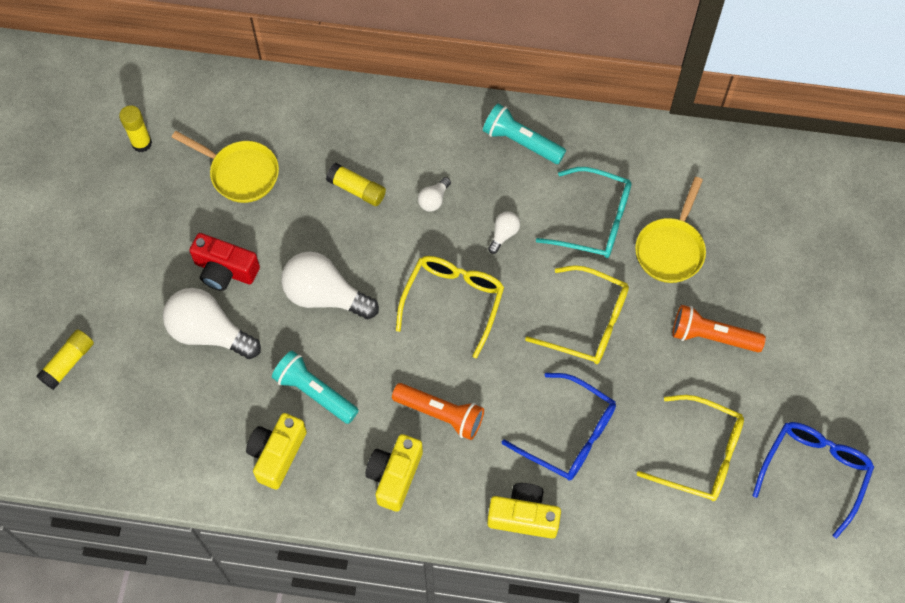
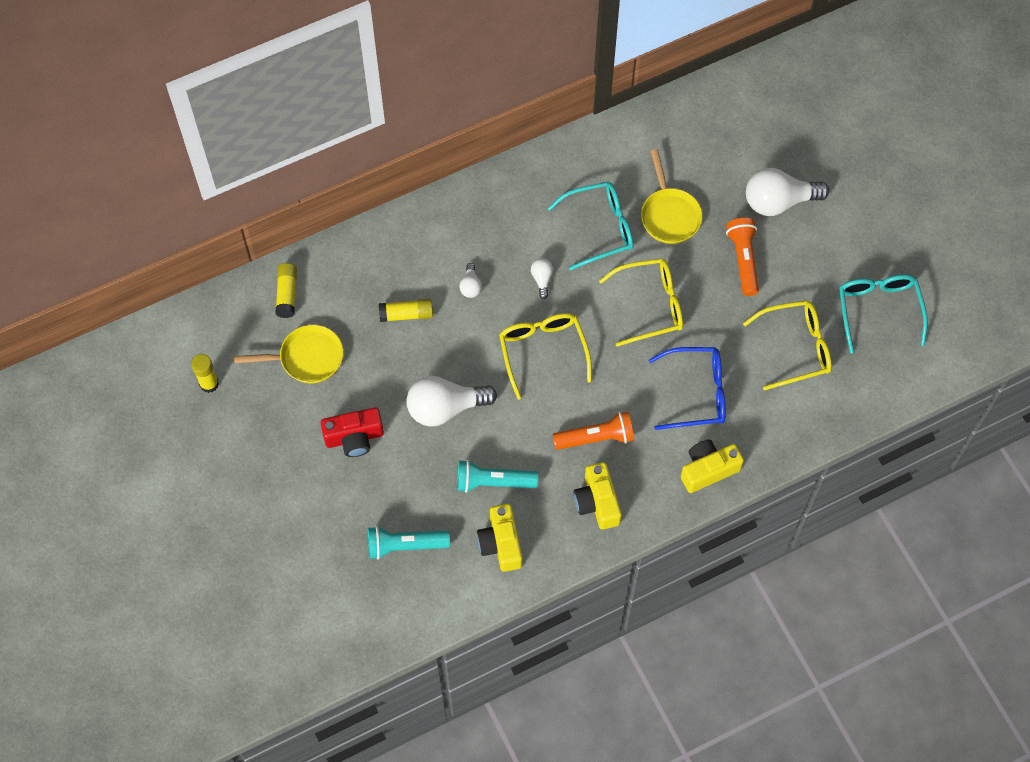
camera: 35 degrees left, 0 degrees up
(68, 362) = (289, 582): yellow glue stick -> yellow glue stick (287, 294)
(209, 332) = (379, 491): white light bulb -> white light bulb (778, 201)
(521, 142) = (502, 202): turquoise flashlight -> turquoise flashlight (405, 545)
(712, 336) = (743, 260): orange flashlight -> orange flashlight turned 105 degrees clockwise
(814, 472) = (878, 310): blue glasses -> turquoise glasses

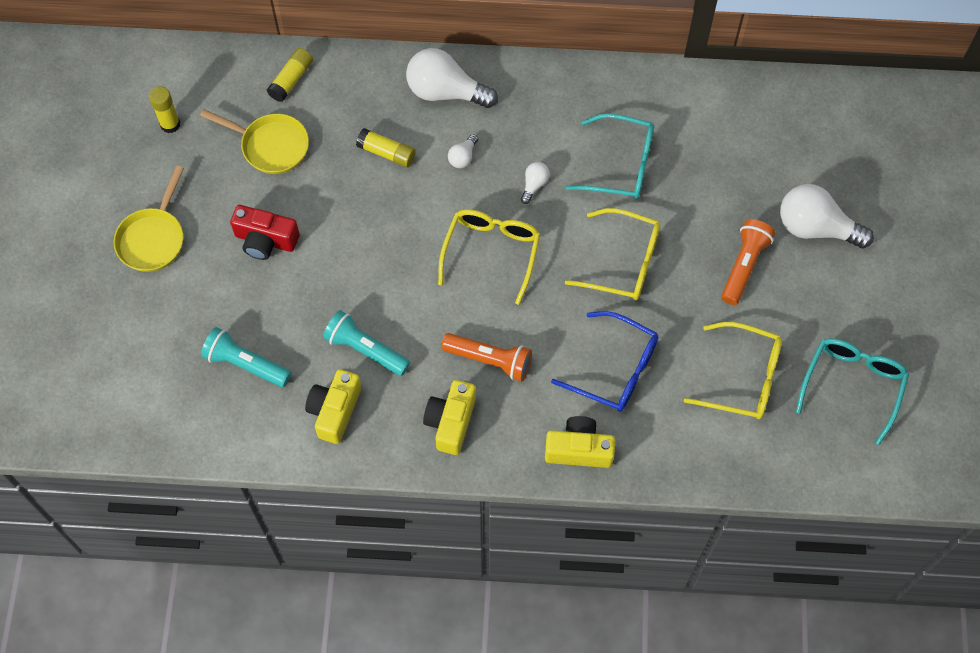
camera: 30 degrees right, 0 degrees up
(445, 408) = (366, 257): white light bulb -> white light bulb (445, 92)
(669, 215) = (697, 186): yellow pan -> yellow pan (153, 239)

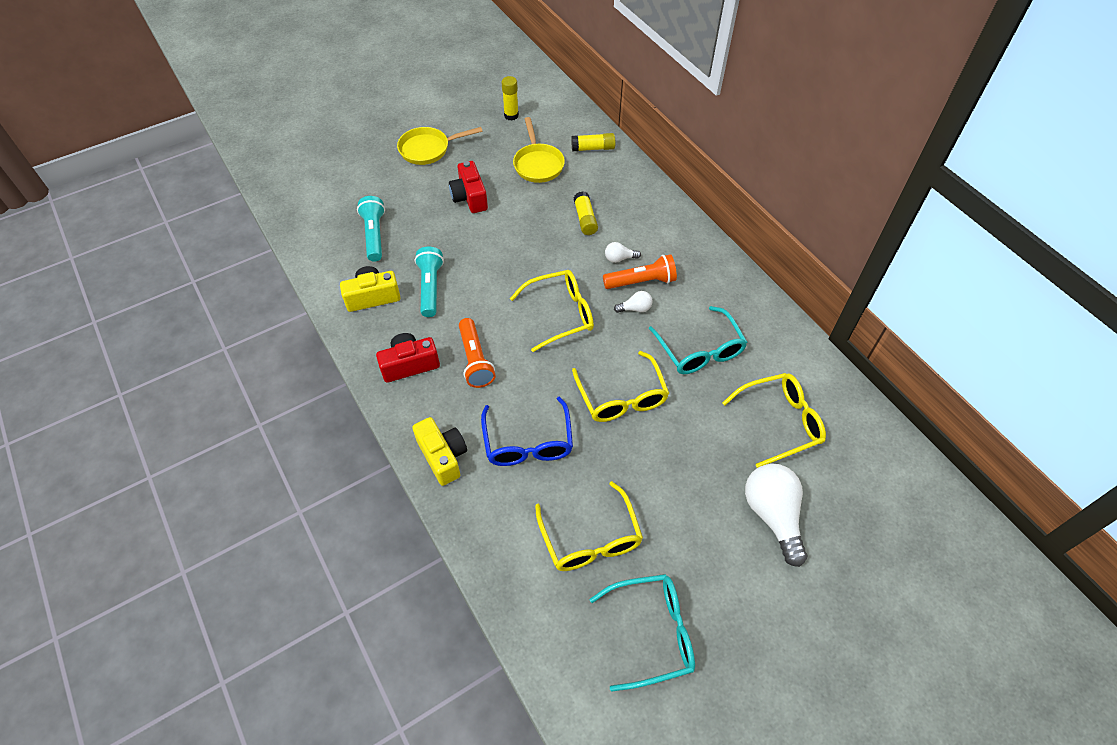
camera: 55 degrees right, 10 degrees down
(445, 92) = (659, 223): white light bulb -> none
(451, 422) = (409, 365): yellow camera -> red camera
(738, 158) = (780, 422): none -> yellow glasses
(744, 266) = (690, 481): orange flashlight -> orange flashlight (641, 282)

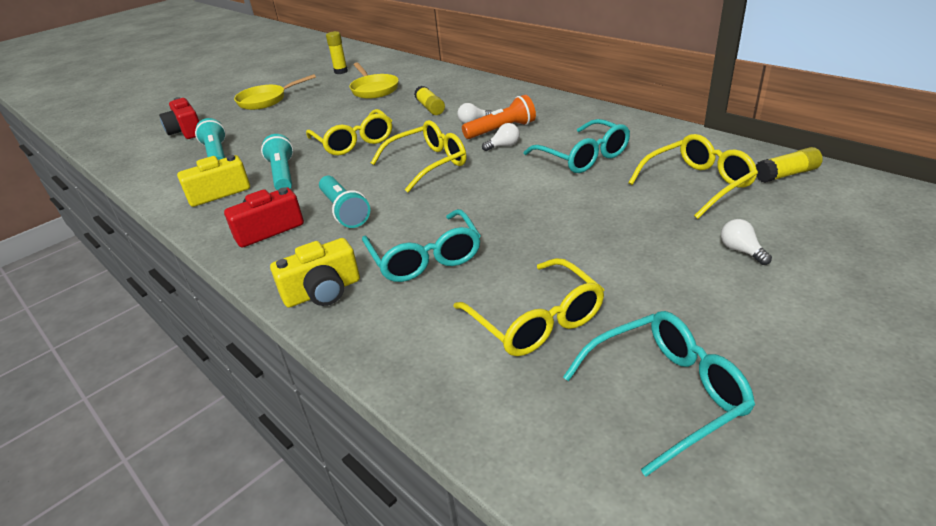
camera: 10 degrees left, 20 degrees down
(443, 456) = (323, 291): yellow camera -> yellow camera turned 105 degrees clockwise
(470, 197) = (312, 117): red camera -> red camera (186, 131)
(475, 360) = (344, 211): orange flashlight -> turquoise flashlight
(528, 442) = (425, 258): blue glasses -> turquoise glasses
(593, 148) = (422, 73): yellow glue stick -> yellow glue stick (786, 174)
(621, 397) = (518, 203): yellow glasses -> yellow glasses (354, 142)
(772, 515) = (741, 251): white light bulb -> white light bulb, size x0.46

